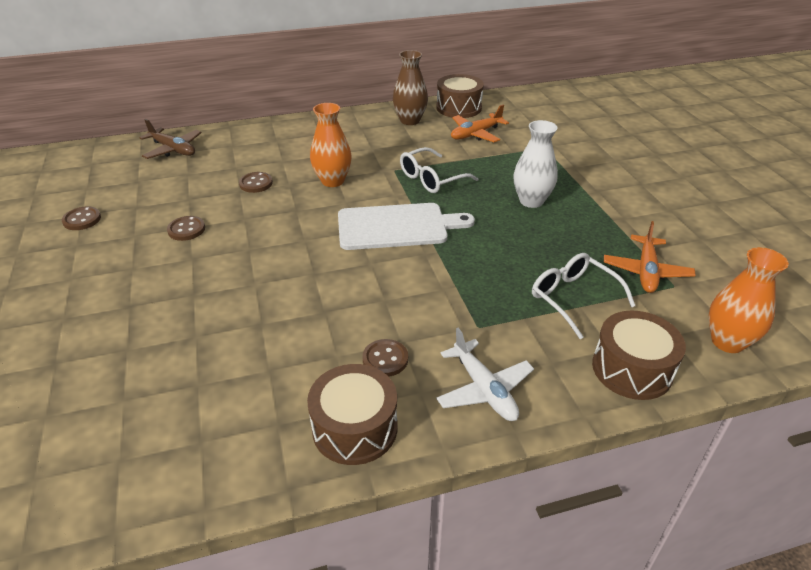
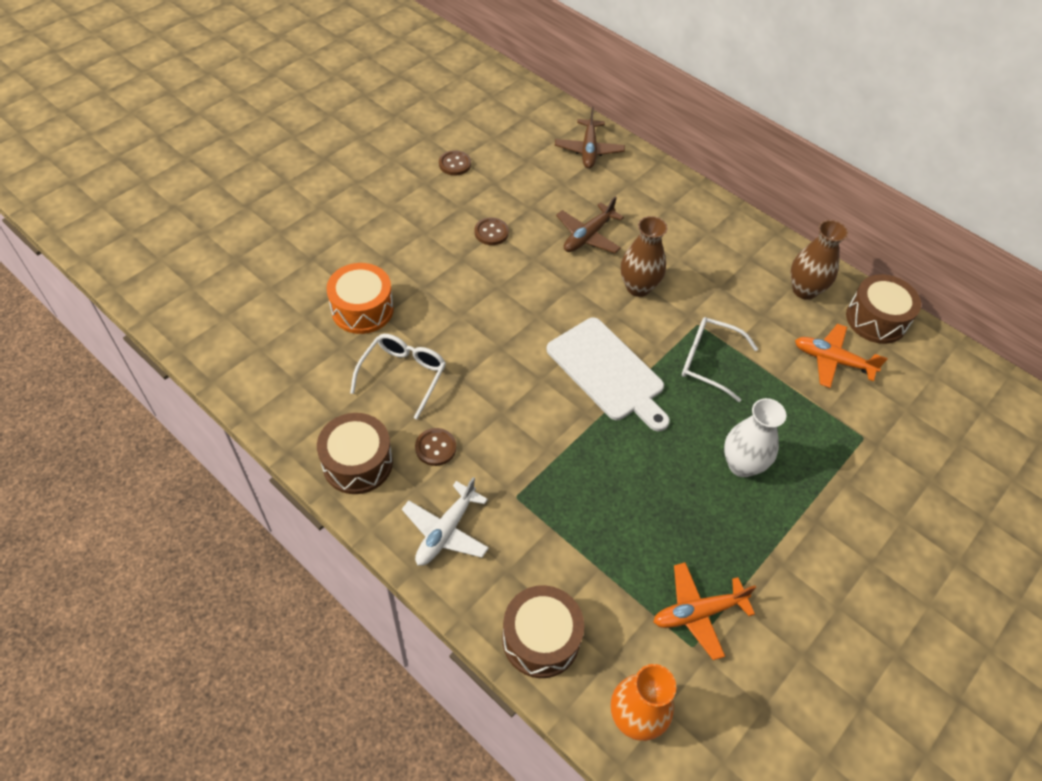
camera: 55 degrees right, 15 degrees up
(169, 348) = (362, 309): none -> orange drum
(256, 183) = (588, 236): brown button -> brown plane
(332, 181) = (638, 287): orange vase -> brown vase
(573, 298) = (607, 558): white glasses -> white glasses (403, 375)

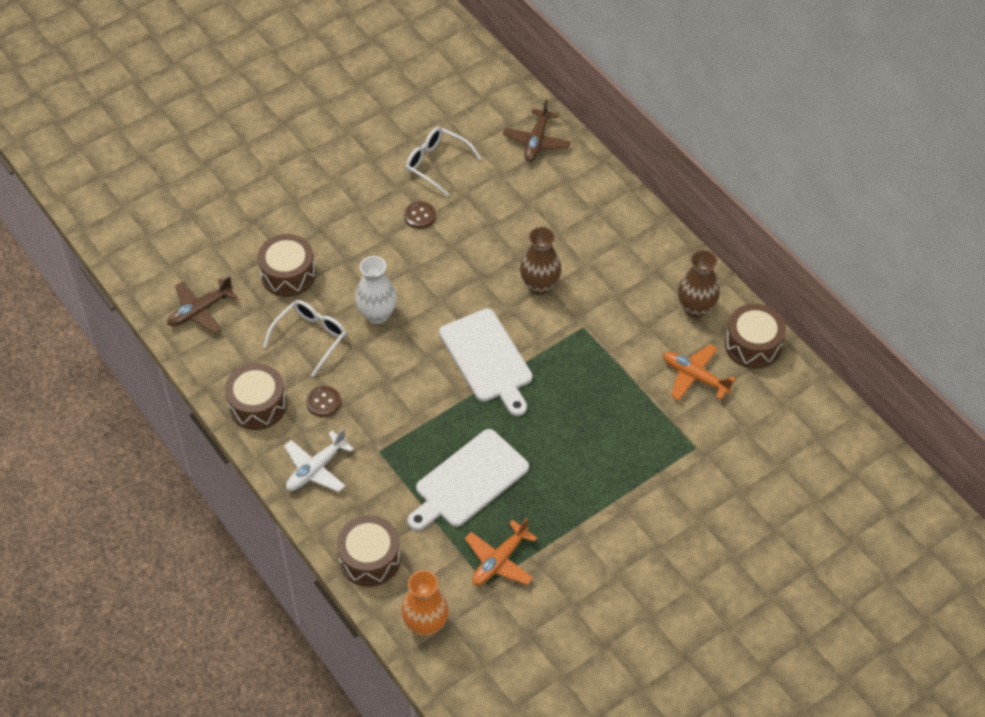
camera: 15 degrees right, 0 degrees up
(362, 309) = (288, 274): orange drum -> brown drum
(454, 164) = (403, 142): brown button -> none
(588, 236) = (508, 230): brown plane -> brown plane (200, 311)
(630, 517) = (468, 481): none -> white cutting board
(698, 613) = (499, 561): orange plane -> orange plane turned 45 degrees counterclockwise
(708, 361) = (580, 362): white glasses -> white glasses (436, 164)
(742, 465) = (577, 454): white vase -> white vase (377, 314)

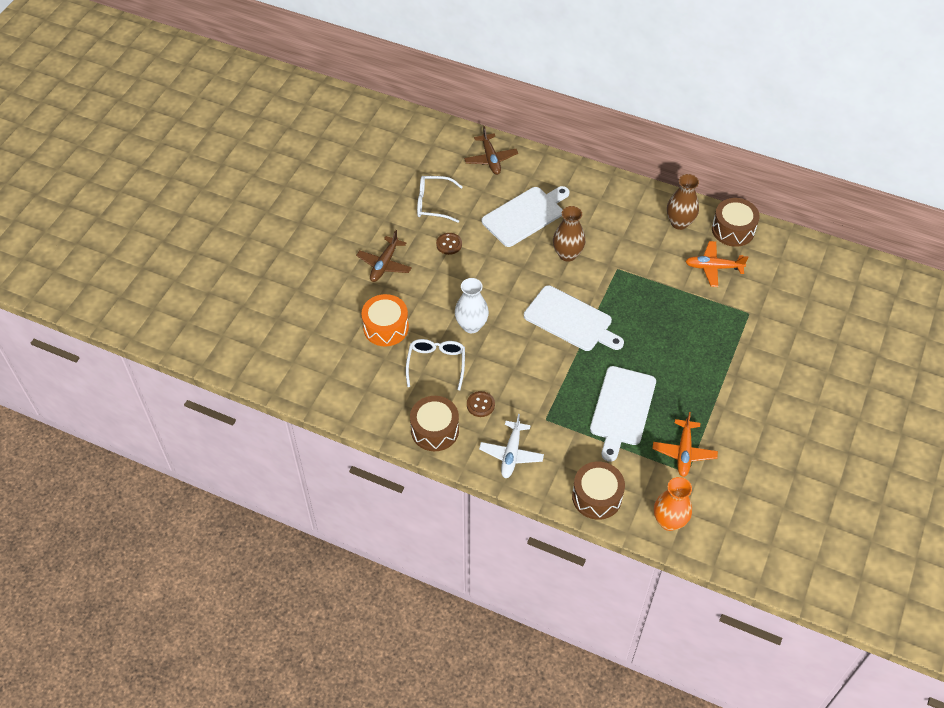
camera: 30 degrees left, 0 degrees up
(200, 311) = (340, 384): brown plane -> brown plane (384, 264)
(288, 274) = (386, 327): brown drum -> orange drum
(526, 221) = (525, 215): none -> white cutting board

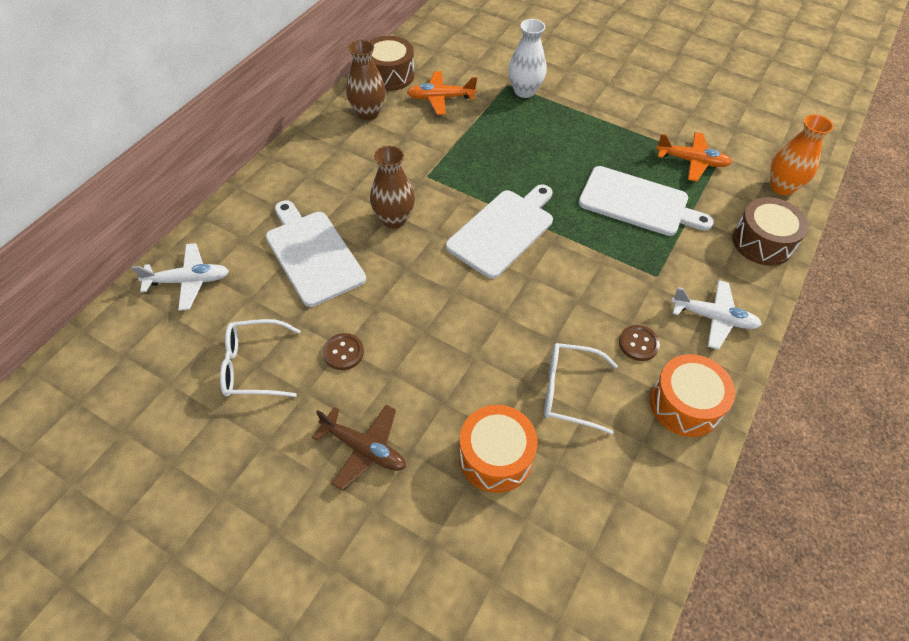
camera: 85 degrees left, 0 degrees up
(433, 203) = (253, 366): white glasses -> white glasses turned 75 degrees clockwise
(435, 430) = (685, 404): brown drum -> orange drum
(471, 325) = (502, 340): white vase -> white vase (524, 91)
(490, 159) = (188, 281): brown plane -> white plane
(713, 267) = (440, 98): orange plane -> orange plane turned 75 degrees clockwise

